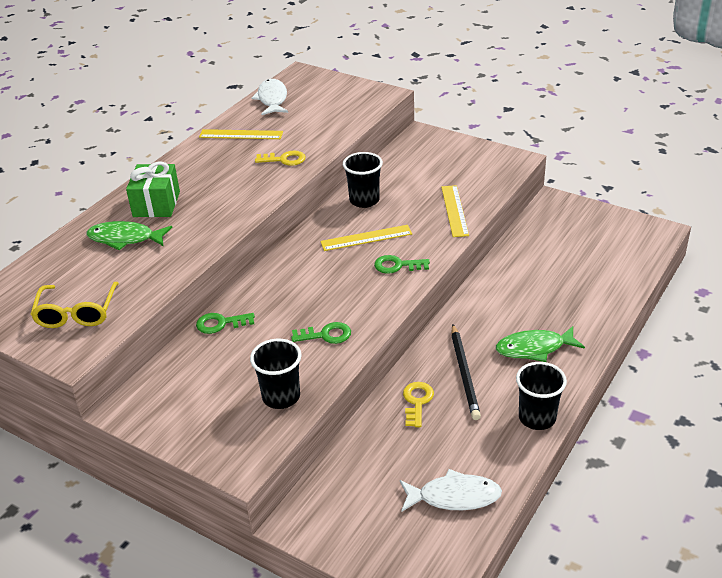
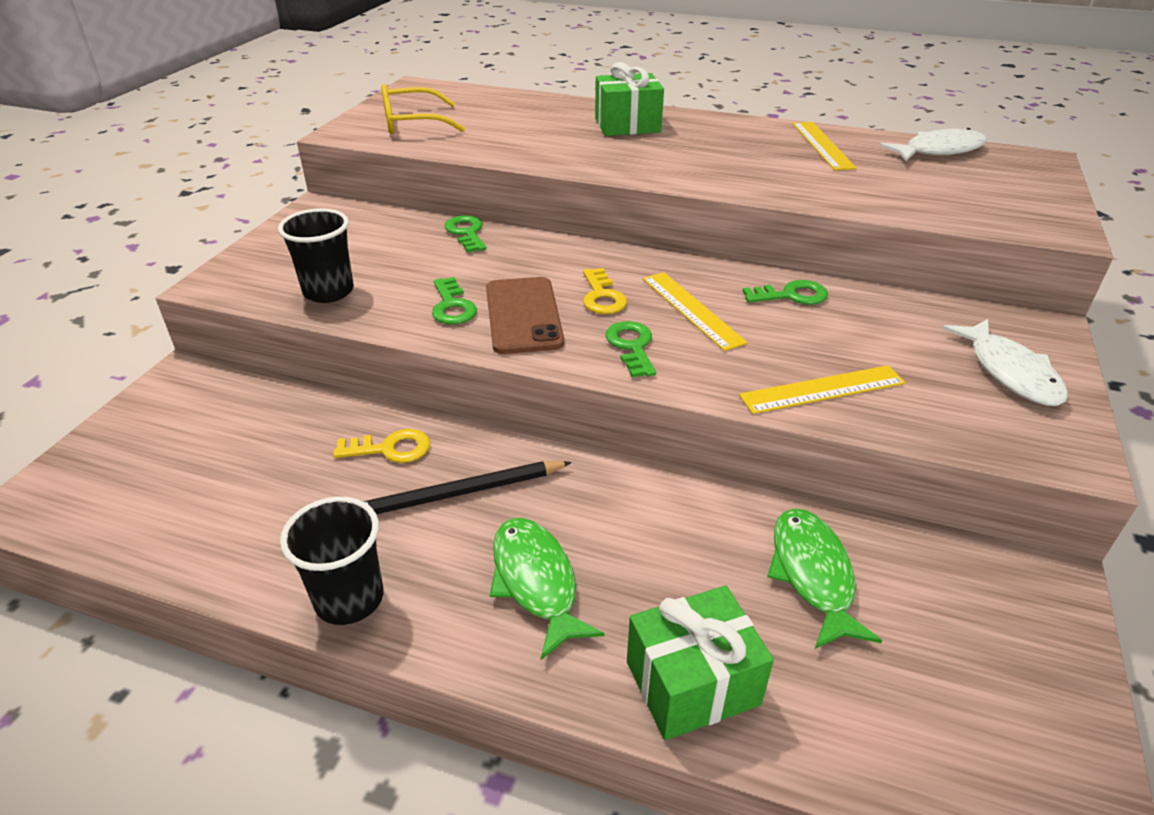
camera: 75 degrees right, 0 degrees up
(125, 239) = (551, 122): green fish -> green fish (812, 574)
(284, 159) = (781, 180): yellow key -> yellow key (602, 296)
(349, 304) = (523, 315): none -> brown phone
(364, 200) = (791, 295): black cup -> green key
(454, 496) = (188, 510): white fish -> white fish (1009, 372)
(596, 307) = (692, 683): none -> green gift

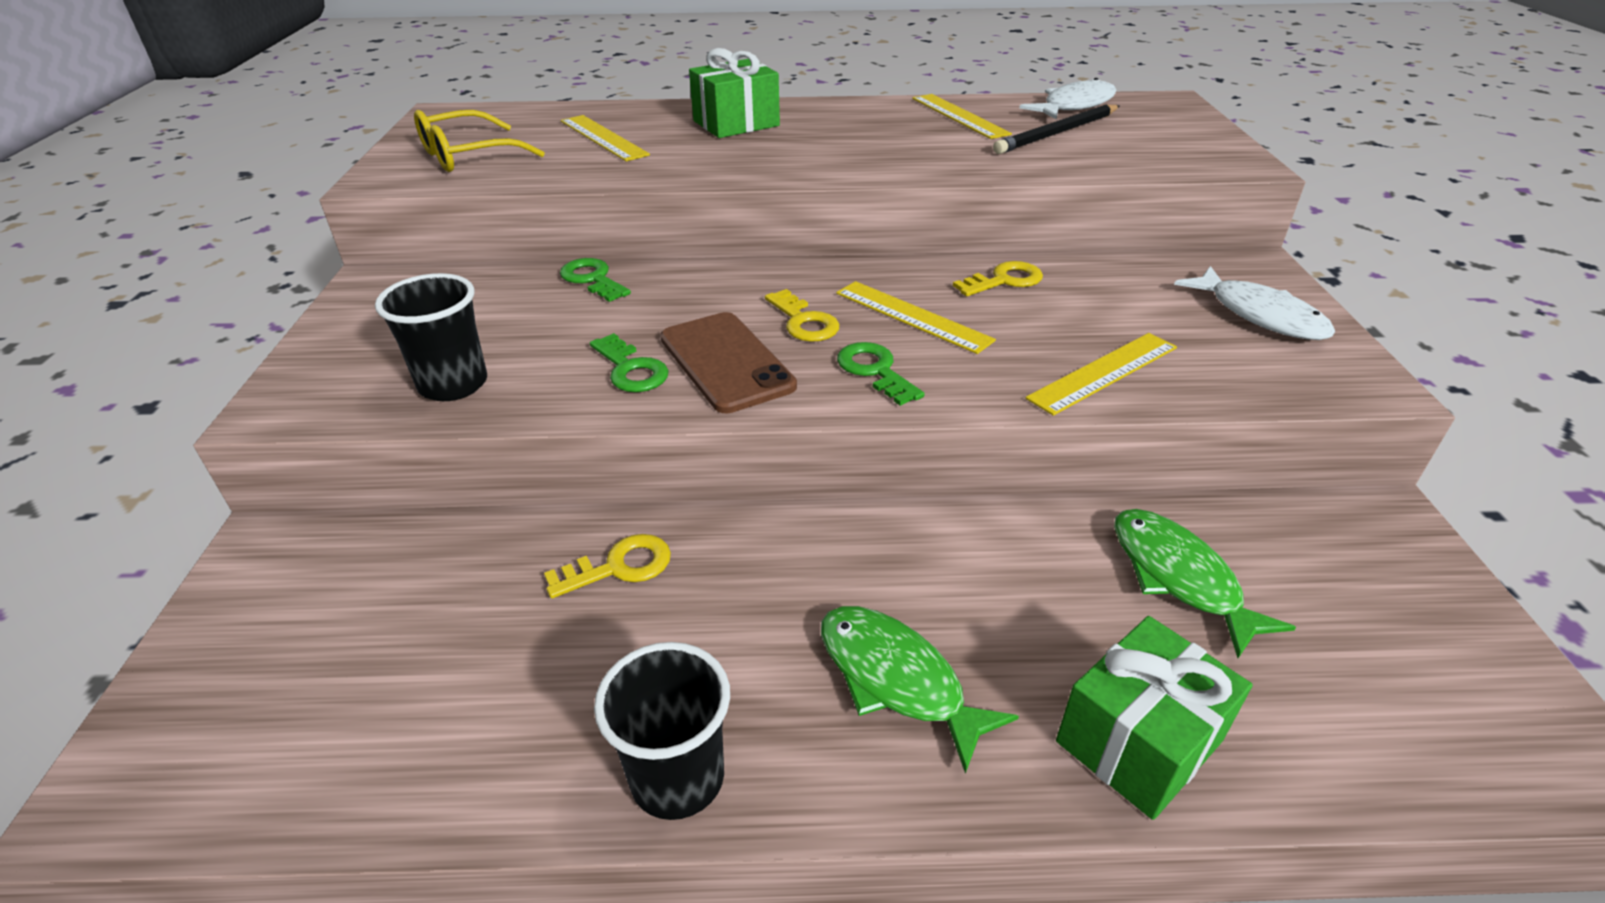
camera: 20 degrees left, 0 degrees up
(457, 494) = (738, 600): black pencil -> black pencil (1057, 133)
(517, 123) = (603, 137): none -> yellow ruler
(791, 295) = (1004, 280): green key -> yellow key

